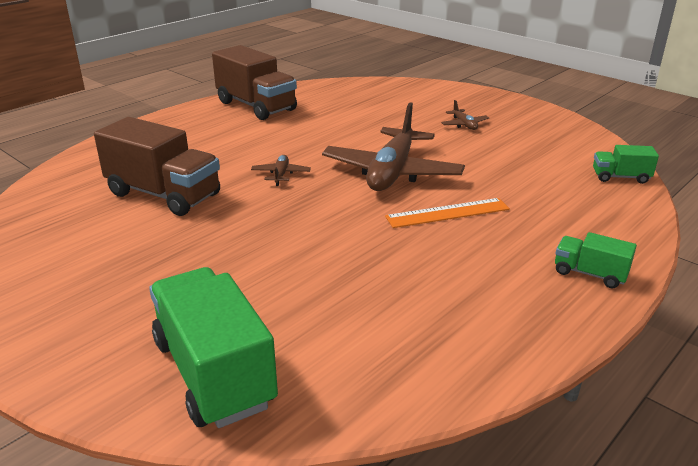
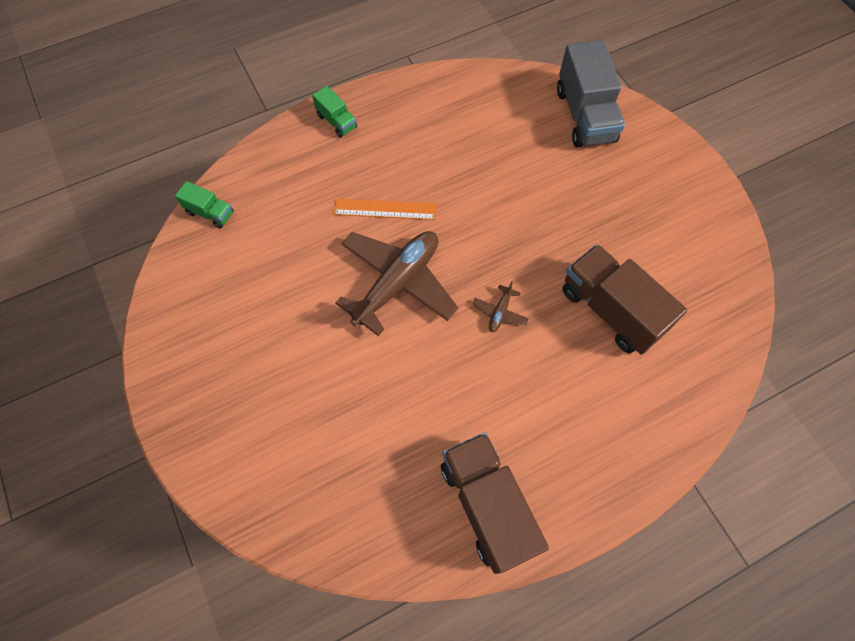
camera: 160 degrees left, 35 degrees up
(214, 372) = (585, 115): green truck -> grey truck
(464, 125) = (268, 359): brown plane -> none

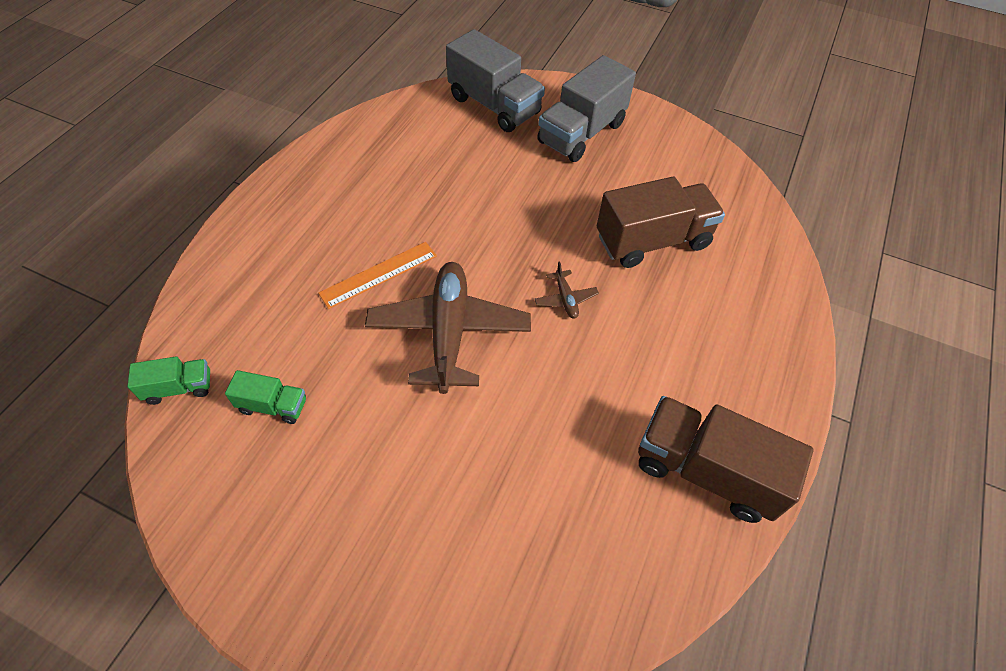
camera: 40 degrees left, 10 degrees down
(336, 121) = (258, 224): green truck -> green truck (273, 406)
(611, 310) = (652, 241): brown truck -> brown truck turned 150 degrees clockwise
(637, 181) = (581, 133): none -> grey truck

